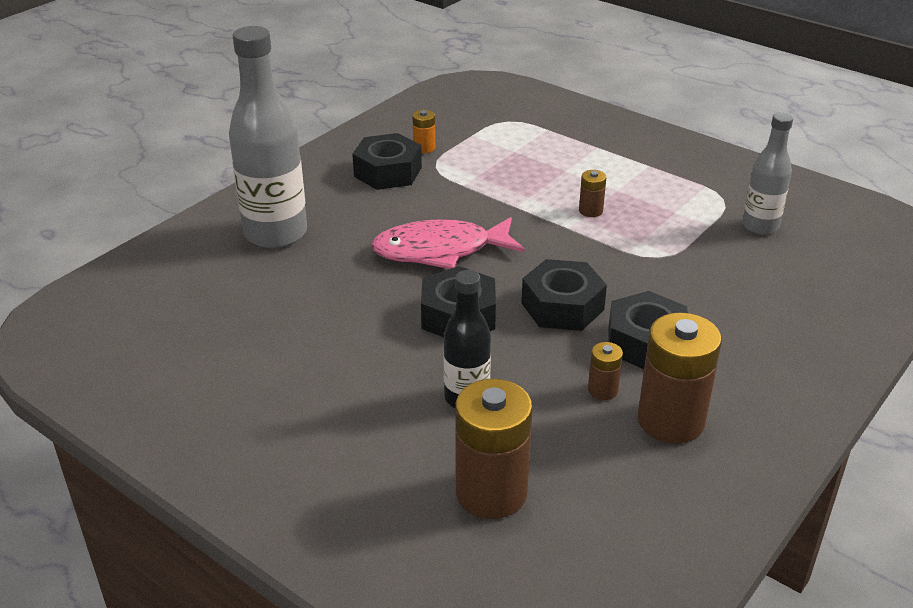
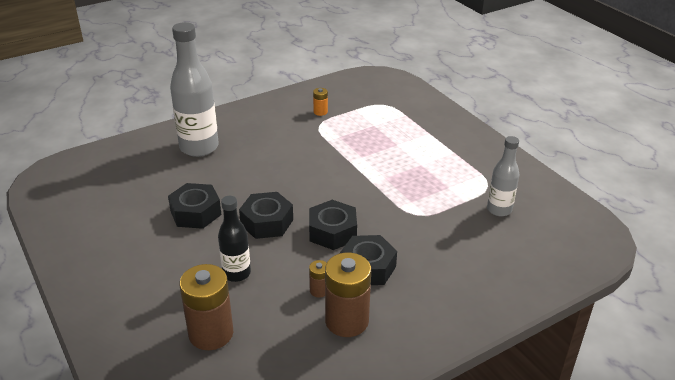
camera: 20 degrees right, 0 degrees up
(388, 172) = (288, 123): black nut -> black nut (195, 213)
(440, 250) = (284, 179): pink fish -> none
(590, 211) = (394, 174): brown battery -> none

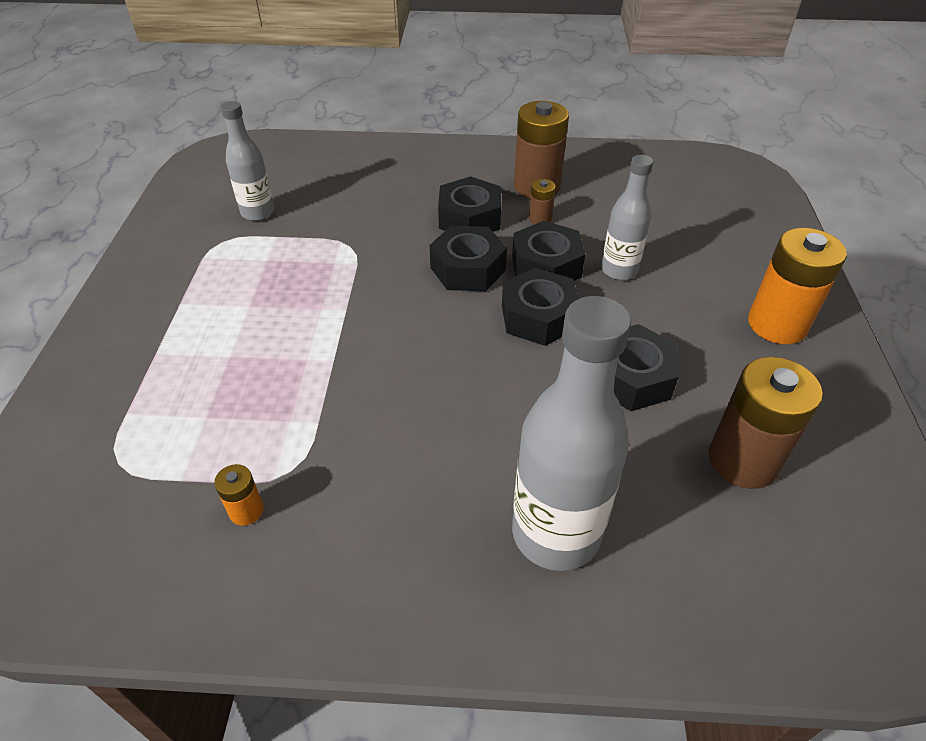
camera: 145 degrees left, 10 degrees up
(116, 279) = (777, 324): none -> orange battery
(211, 333) = (678, 226): brown battery -> brown battery (743, 460)
(236, 273) = (619, 270): black bottle -> grey bottle
(286, 255) = (546, 266): none -> black nut

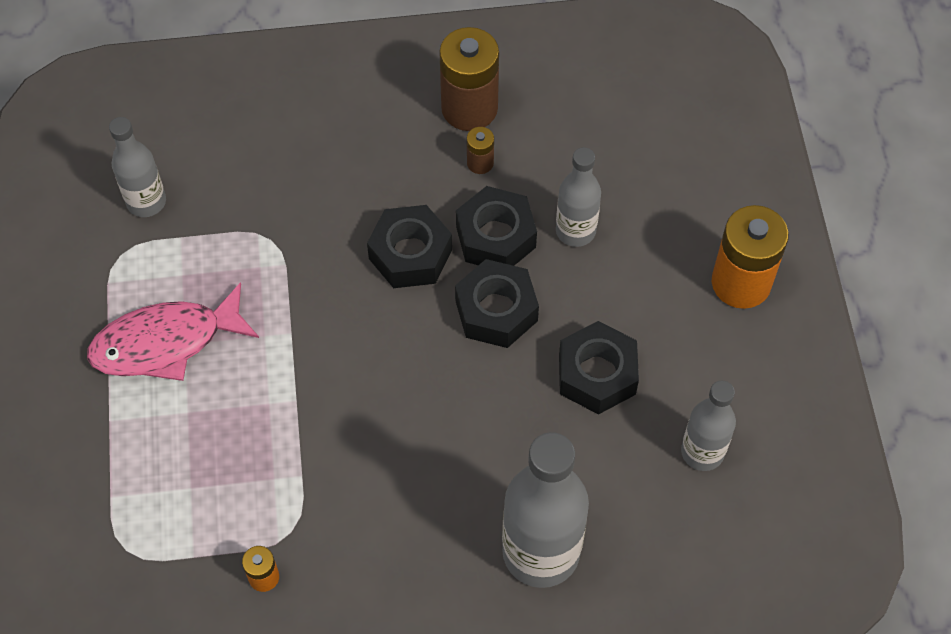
camera: 10 degrees left, 15 degrees up
(233, 303) = (166, 342): none -> pink fish
(469, 218) = (398, 174): black nut -> none
(743, 460) = (702, 452): brown battery -> grey bottle

